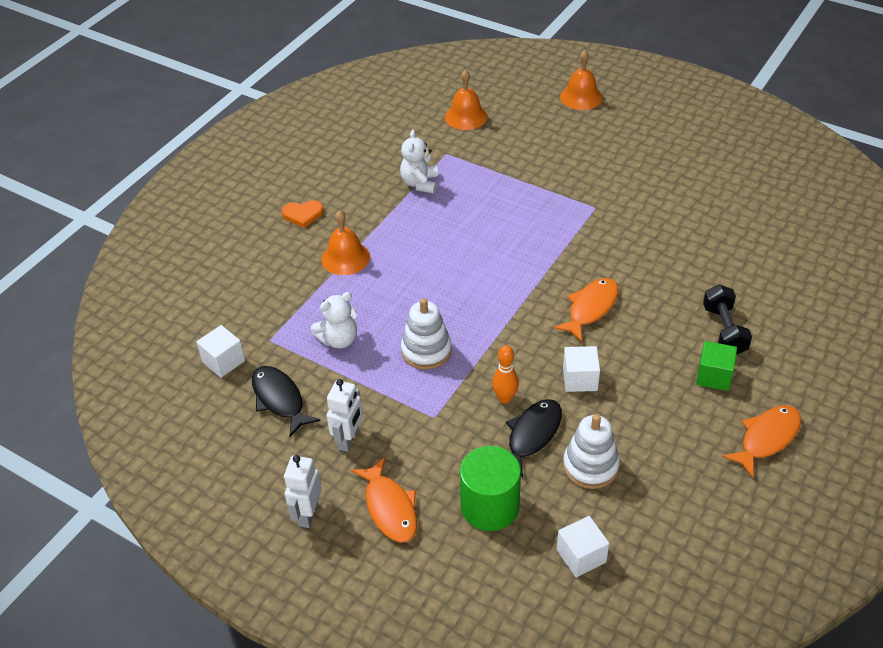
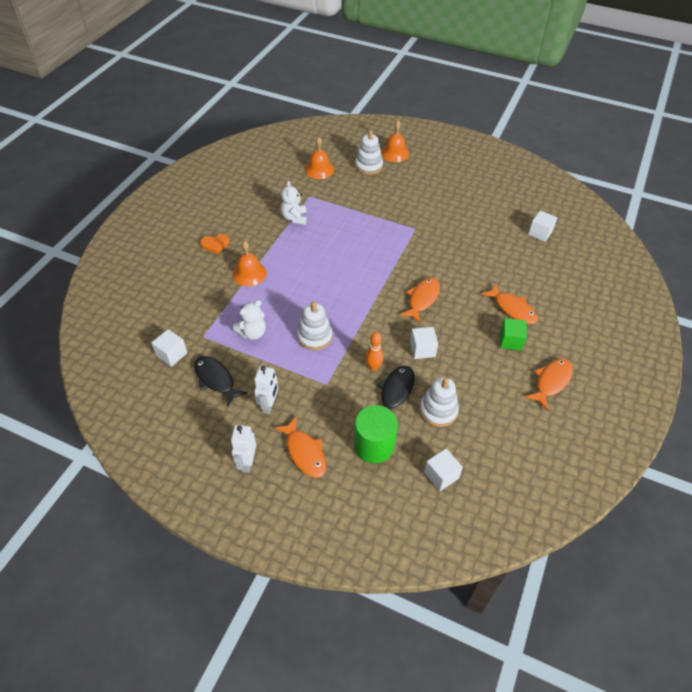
camera: 10 degrees left, 5 degrees up
(539, 114) = (368, 166): none -> white stacking toy
(724, 330) = (512, 309): black dumbbell -> orange fish
(784, 223) = (540, 233): none -> white cube

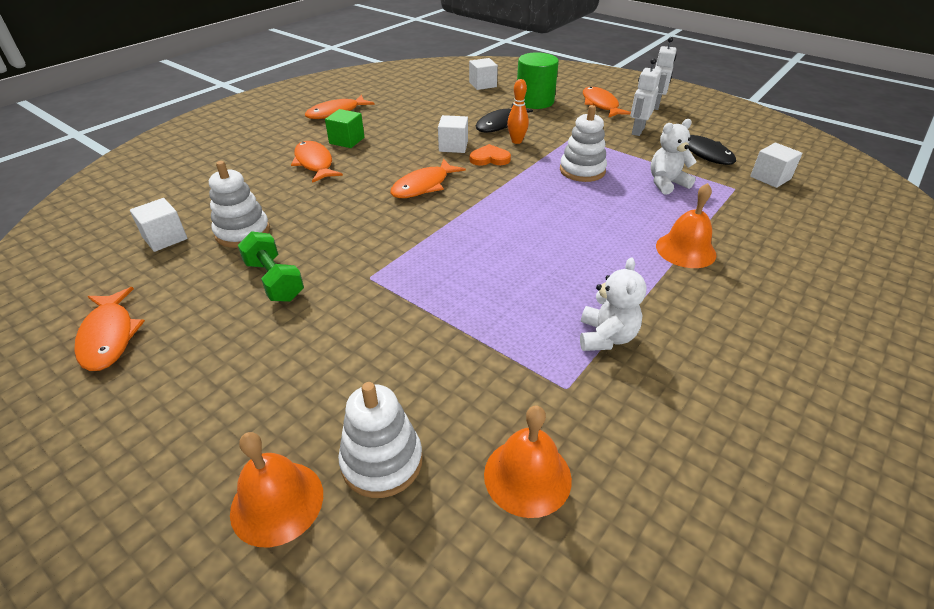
camera: 165 degrees left, 10 degrees down
(215, 244) = (767, 307): orange heart -> orange heart (489, 158)
(438, 410) = (463, 110): white stacking toy -> white stacking toy (243, 232)
(459, 219) = (274, 281): none -> green dumbbell
(505, 185) = (109, 336): none -> orange fish

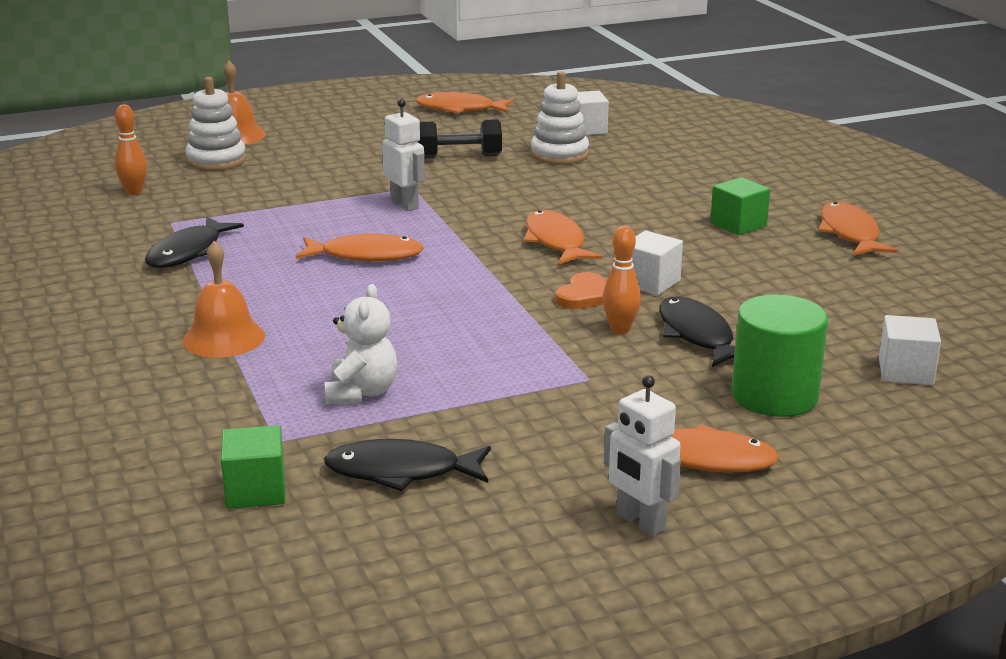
camera: 120 degrees right, 15 degrees down
(274, 281) = (459, 157): green dumbbell -> black dumbbell
(315, 163) = (684, 199): orange fish -> orange fish (366, 255)
(527, 476) = (134, 192): orange bell -> orange bowling pin
(582, 170) = (474, 346): white stacking toy -> none
(606, 337) = (188, 252): white teddy bear -> black fish
(637, 131) = (548, 447): white robot -> white robot (405, 204)
(770, 178) = (255, 491): white cube -> green cube

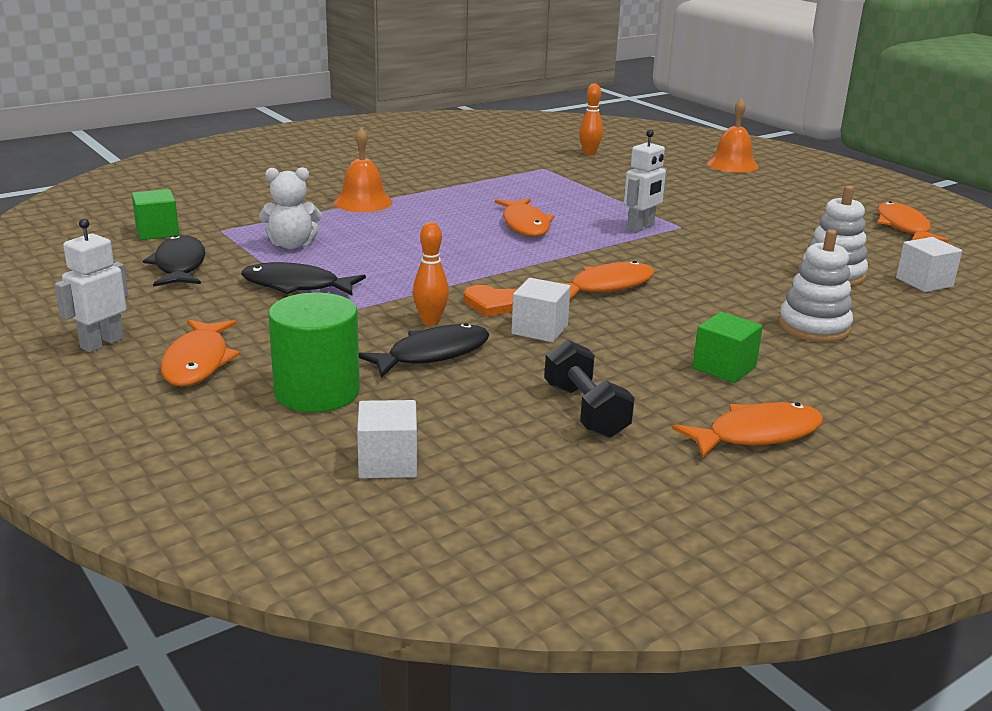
camera: 75 degrees right, 0 degrees up
(188, 252) = (495, 178): black fish -> black fish (296, 286)
(216, 160) = (672, 165): white stacking toy -> white stacking toy (813, 327)
(459, 157) = (774, 236): black dumbbell -> black dumbbell (585, 411)

